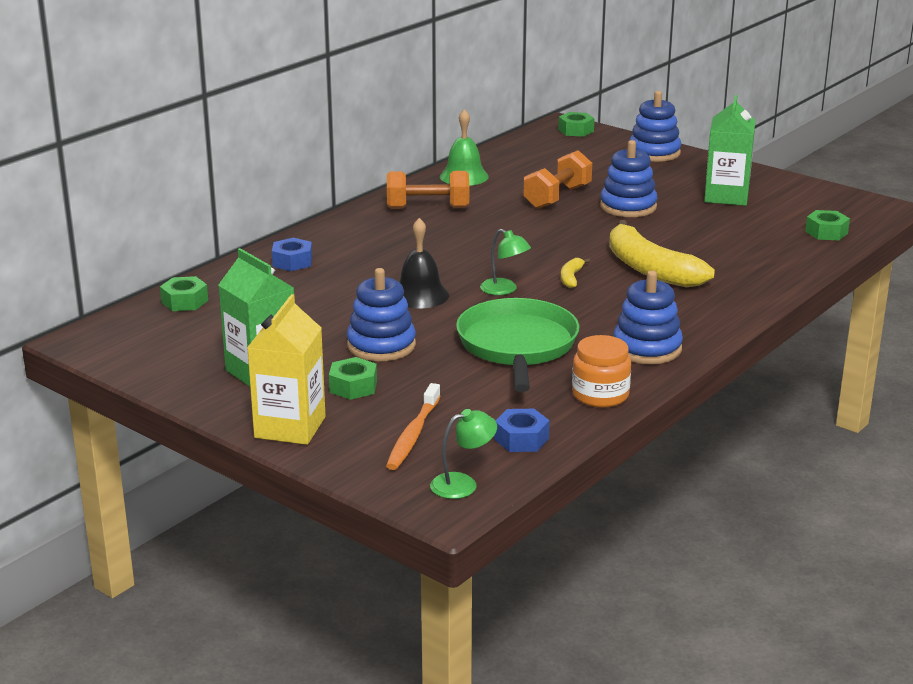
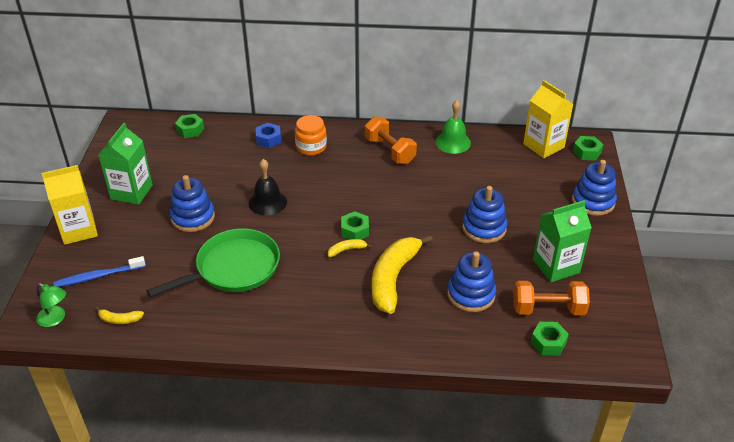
camera: 55 degrees right, 15 degrees up
(353, 386) = (137, 230): green nut -> green nut (355, 231)
(413, 435) = (98, 276): orange toothbrush -> blue toothbrush
(504, 290) = (304, 230): green lamp -> none
(521, 439) = (119, 319): blue nut -> yellow banana
(536, 143) = (543, 146): none -> yellow carton
(557, 197) = (464, 192): orange dumbbell -> orange dumbbell (548, 309)
(600, 395) = (195, 329): orange jar -> orange jar (311, 147)
(647, 348) = (274, 324): blue stacking toy -> blue stacking toy (471, 294)

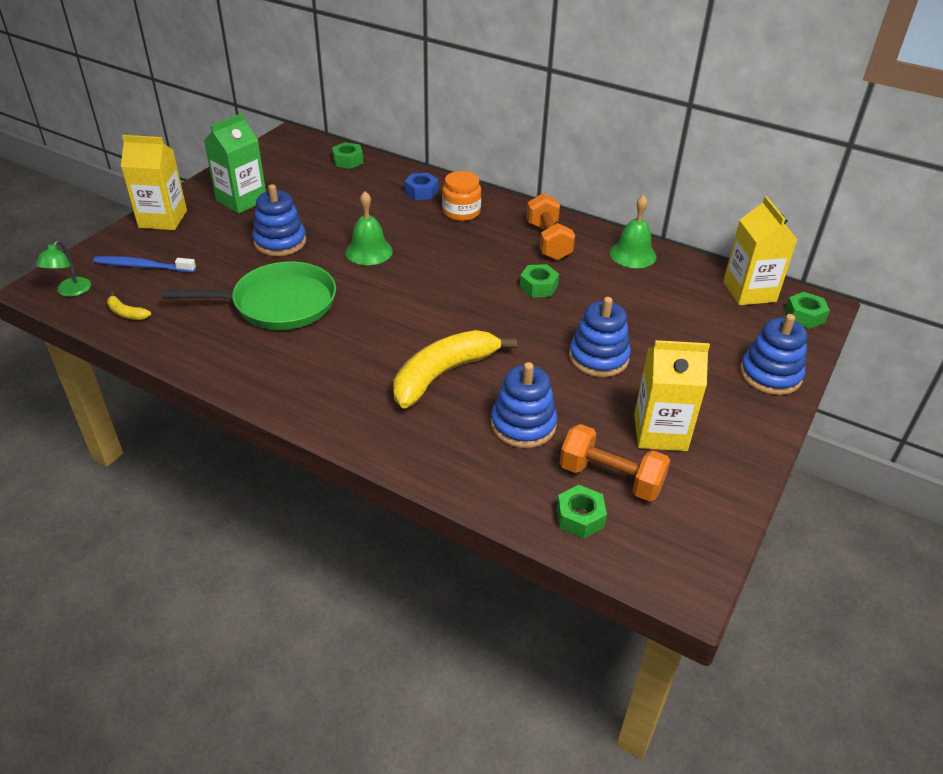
camera: 25 degrees right, 0 degrees up
(55, 319) = (70, 291): green lamp -> green lamp turned 45 degrees clockwise
(267, 202) = (369, 251): black bell -> green bell
(347, 250) = (414, 326): yellow banana -> none
(355, 231) = (440, 310): green nut -> green nut (538, 287)
(556, 266) = (660, 432): green carton -> yellow carton

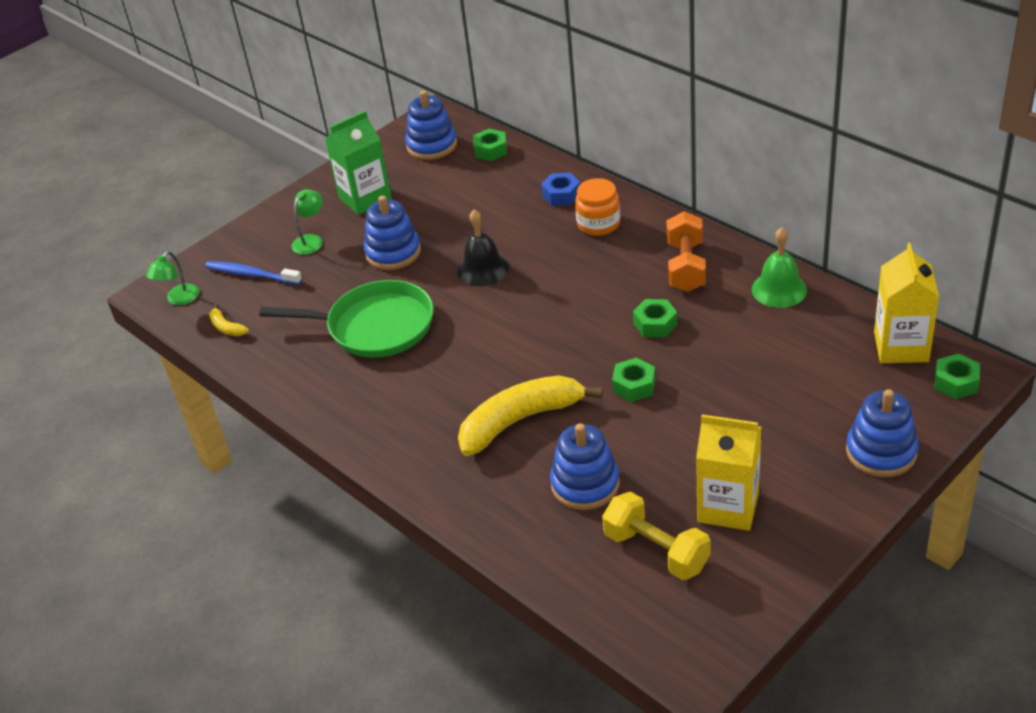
camera: 20 degrees right, 0 degrees up
(163, 219) = (281, 218): yellow carton -> none
(197, 235) = (311, 240): none -> green lamp
(369, 251) = (483, 269): green bell -> black bell
(580, 517) = (610, 588): green nut -> green nut (634, 386)
(598, 357) = (692, 415): blue stacking toy -> blue stacking toy (432, 145)
(610, 478) = (656, 551): orange dumbbell -> yellow dumbbell

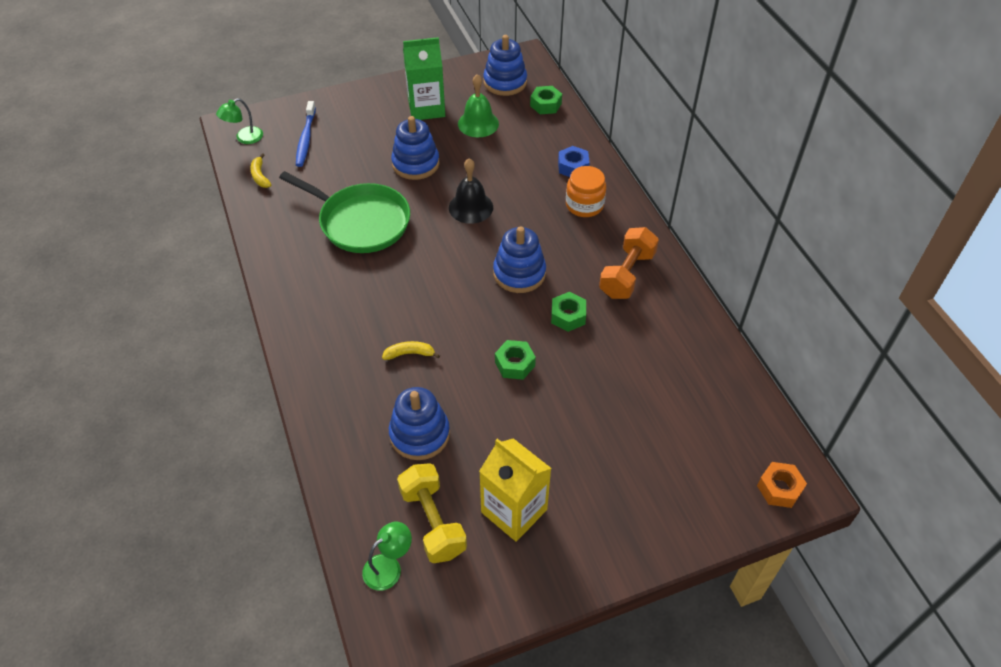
camera: 20 degrees right, 10 degrees up
(251, 274) = (306, 139): blue toothbrush -> blue toothbrush turned 135 degrees counterclockwise
(311, 240) = (365, 128): green lamp -> green lamp (389, 567)
(520, 421) = (409, 354): yellow banana -> yellow banana, size x0.42
(779, 289) = (688, 330): green bell -> green bell (478, 123)
(881, 452) = (671, 523): blue stacking toy -> blue stacking toy (519, 273)
(901, 346) = (755, 431): yellow carton -> none
(955, 382) = (779, 488): green nut -> orange nut

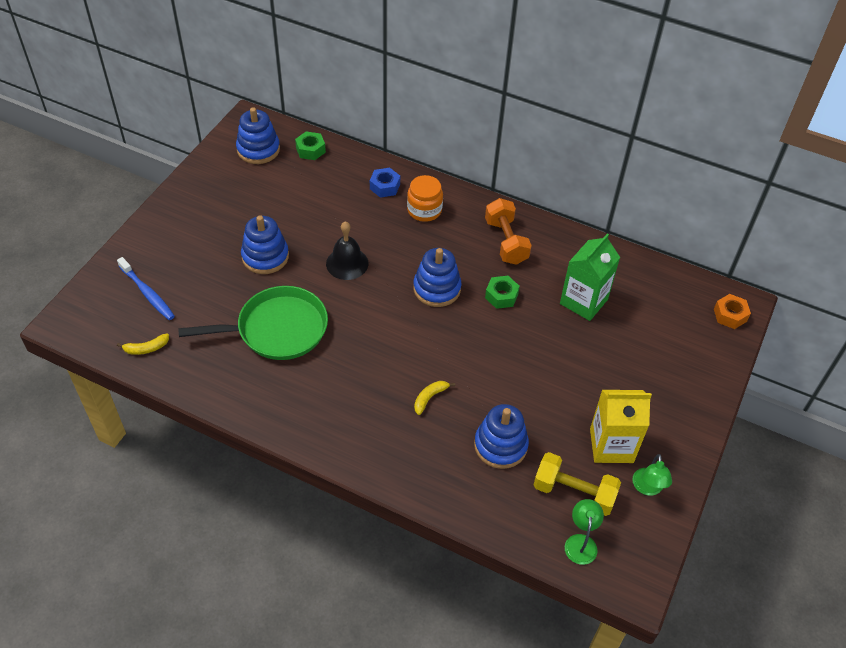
camera: 45 degrees left, 0 degrees up
(244, 138) = (90, 327): green lamp -> green lamp (648, 488)
(260, 176) = (146, 348): yellow banana -> yellow banana turned 45 degrees counterclockwise
(426, 108) = (220, 207): green carton -> green carton (583, 301)
(478, 123) = (276, 195): green bell -> none
(515, 364) = (505, 353): green nut -> none

